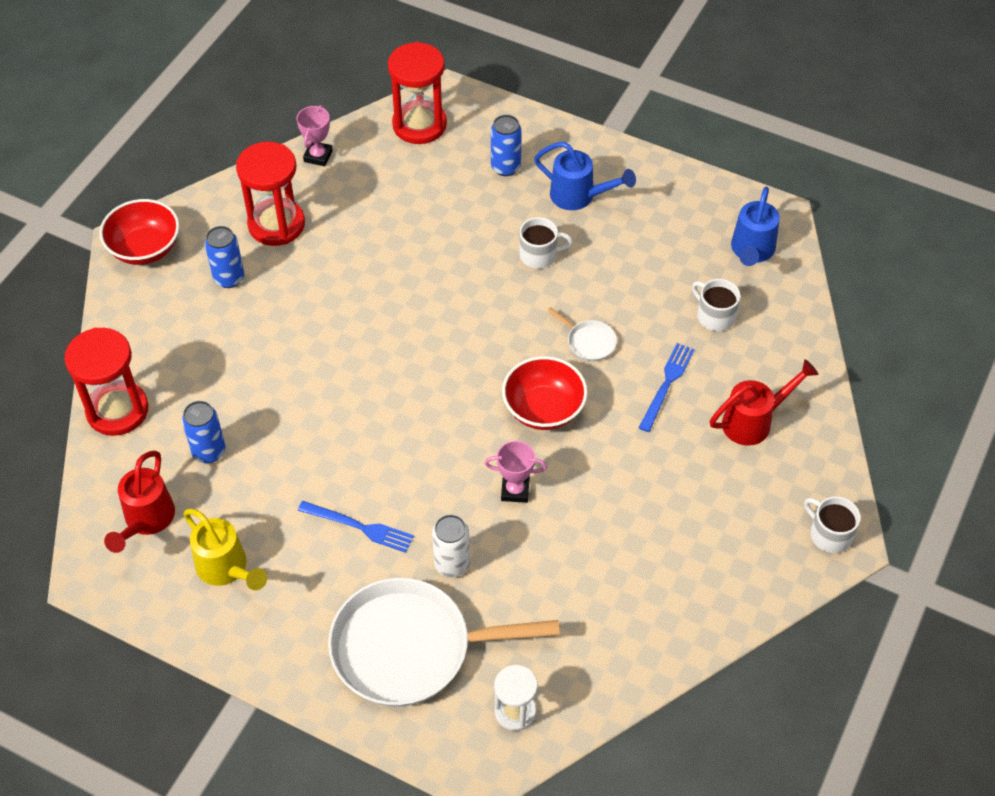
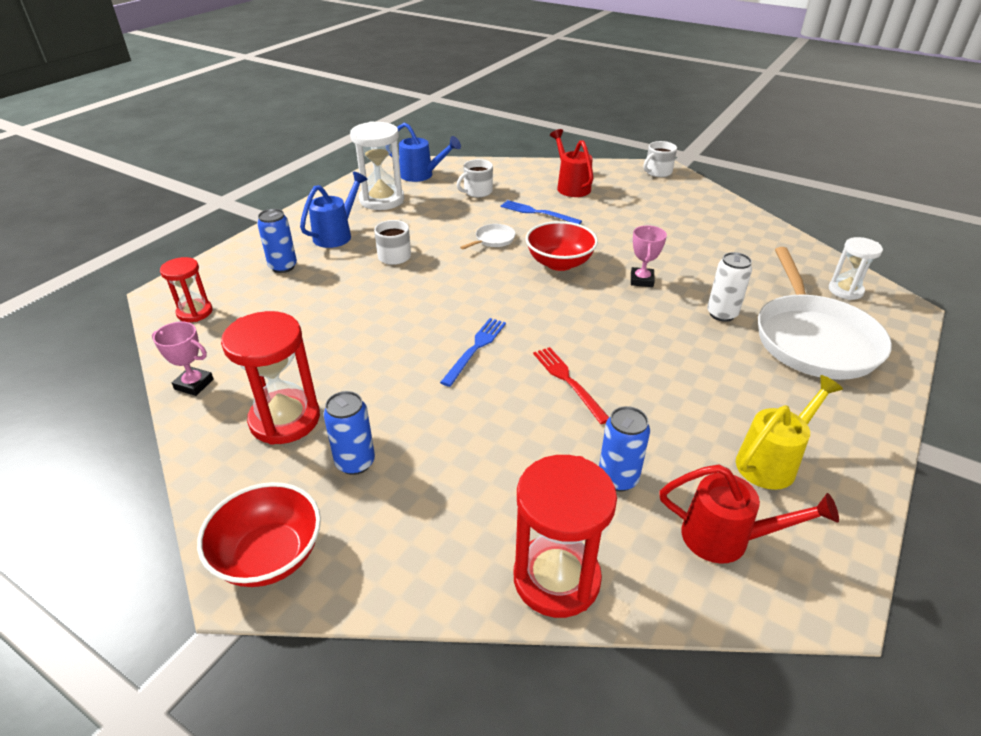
camera: 85 degrees left, 15 degrees down
(330, 418) = (568, 381): none -> red fork
(359, 527) = (696, 365): blue fork -> blue fork (475, 349)
(419, 125) = (195, 312): red hourglass -> red hourglass, size x0.60
(671, 222) = (382, 200): none -> white hourglass

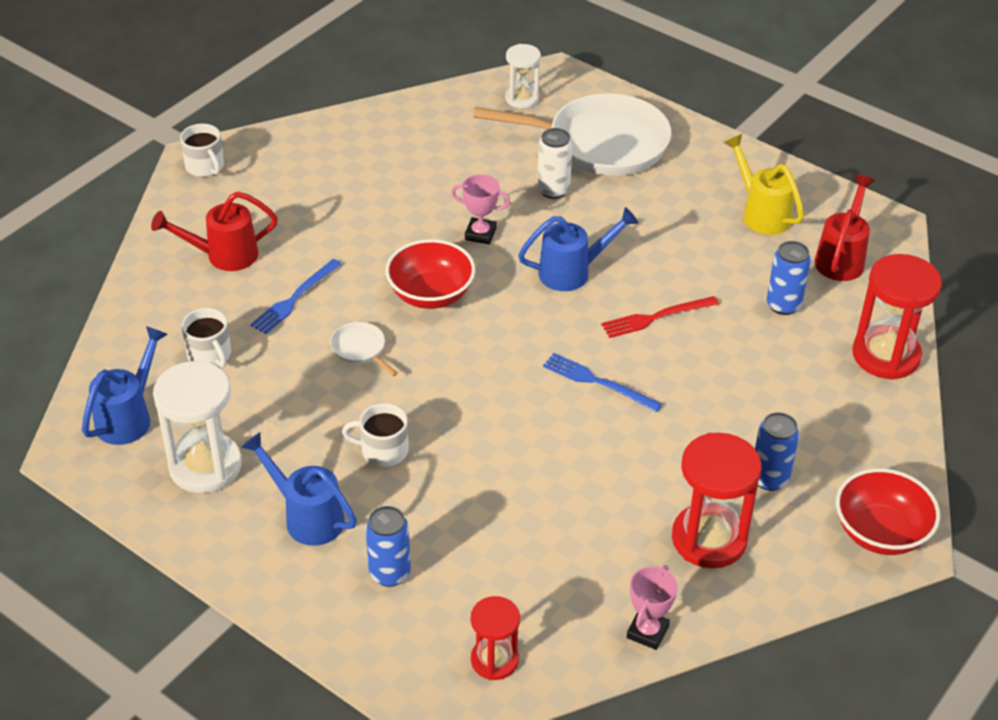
camera: 85 degrees left, 5 degrees up
(613, 329) = (572, 272): none -> blue watering can

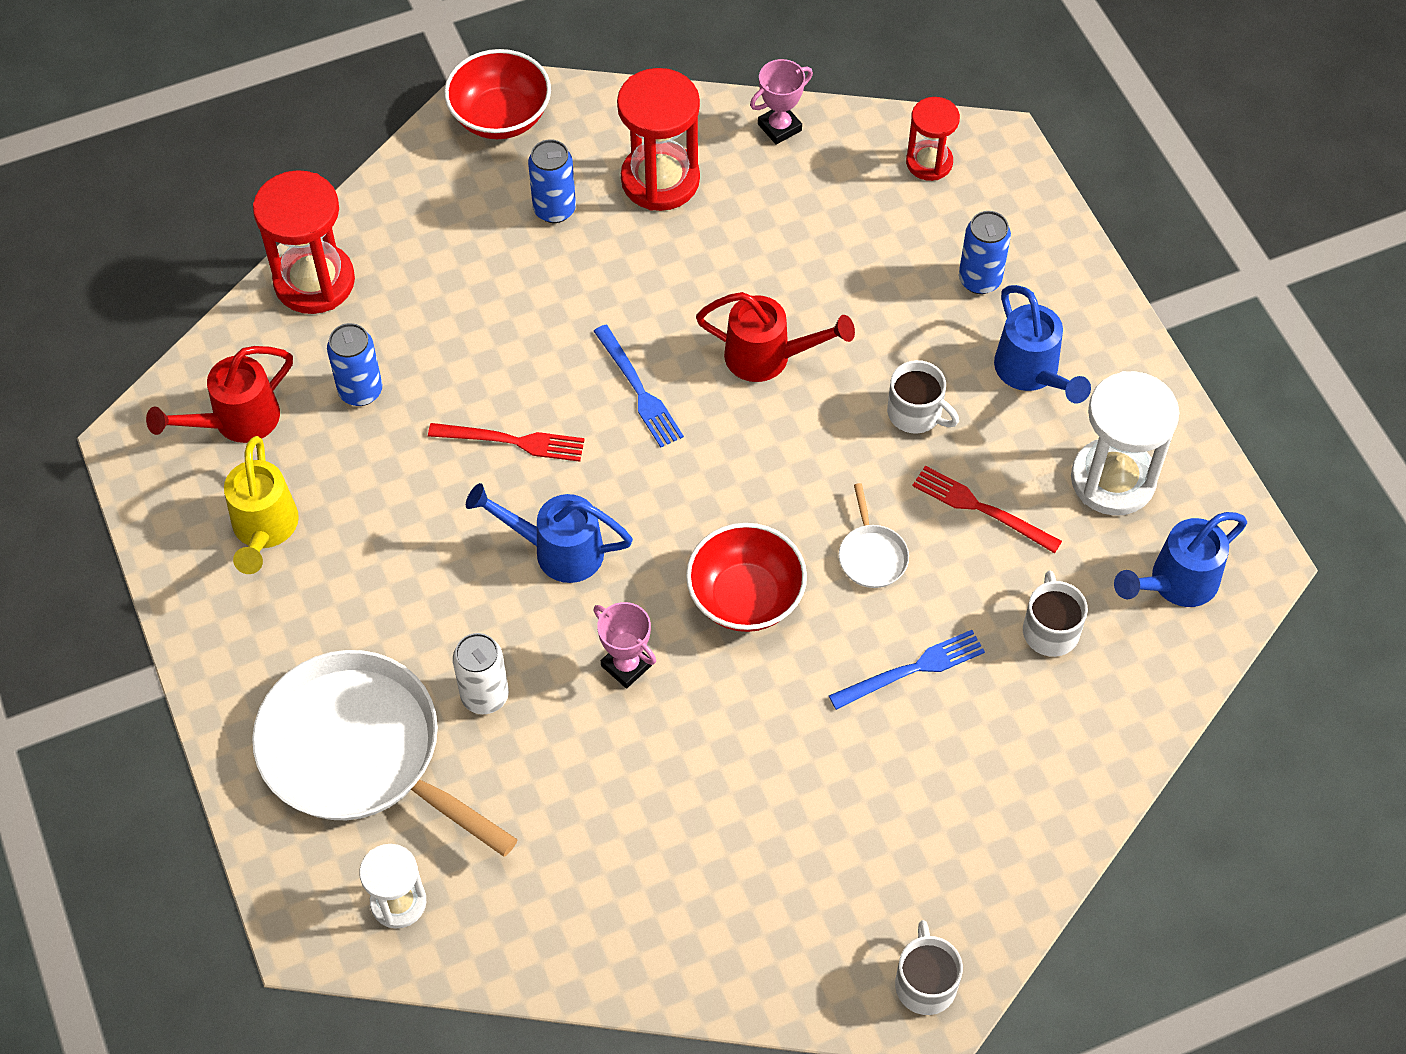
camera: 150 degrees left, 15 degrees up
(224, 256) = (970, 787): red watering can -> red watering can (768, 357)
(297, 407) = (981, 508): none -> red fork

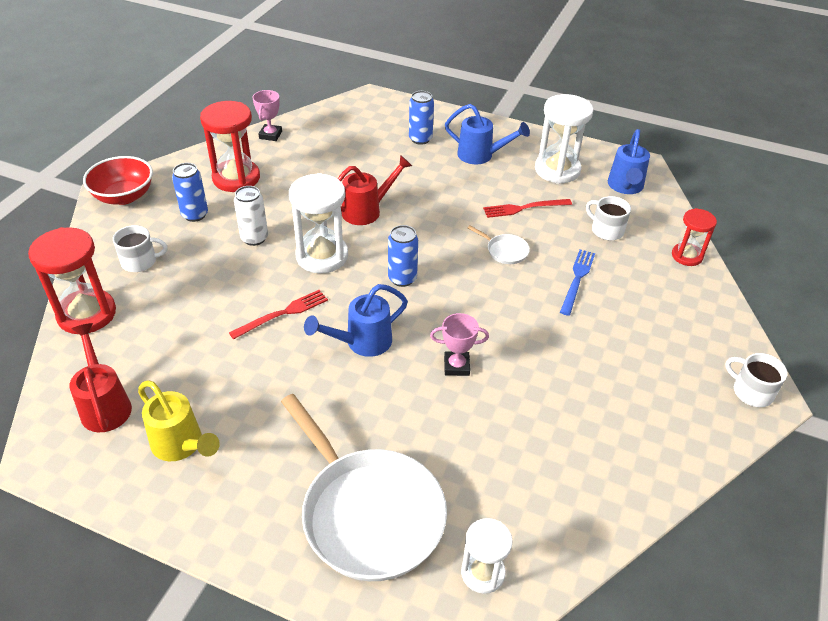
camera: 45 degrees left, 15 degrees down
(236, 421) = (105, 405): red watering can -> red watering can turned 150 degrees clockwise
(360, 391) = (170, 344): blue can -> blue can (402, 278)
(360, 752) = (368, 513): white pan -> white pan turned 120 degrees counterclockwise
(485, 696) = (403, 432): white can -> white can (254, 238)
(638, 390) = (322, 256): blue fork -> white hourglass
(745, 597) = (473, 301): red bowl -> none
(916, 413) = (455, 193): white mug -> white mug (140, 261)
(929, 162) = (350, 115): red hourglass -> red hourglass (687, 256)

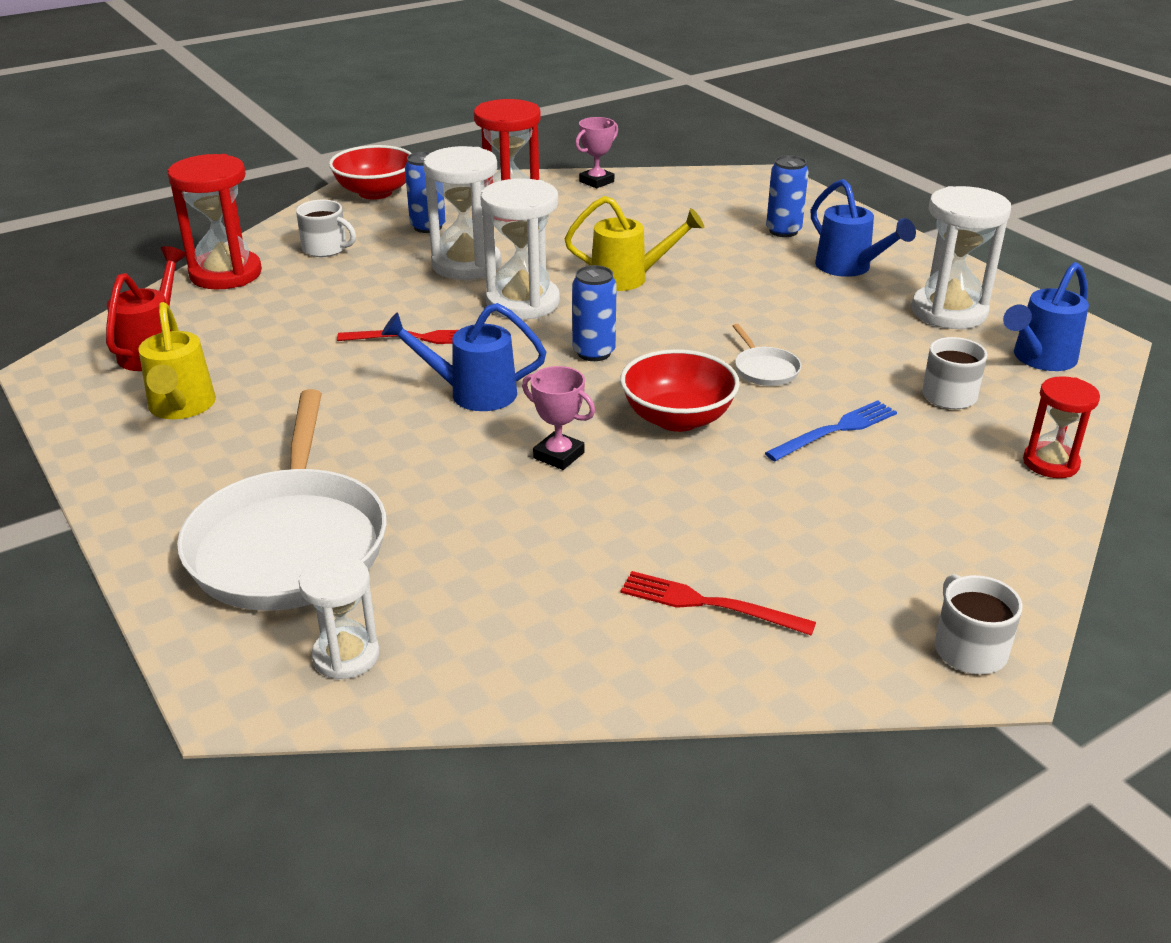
camera: 35 degrees right, 10 degrees down
(254, 238) = (466, 265): white can -> white hourglass
(367, 211) = (628, 278): red watering can -> yellow watering can
(493, 308) = (677, 418): none -> red bowl
(524, 208) = (847, 336): red fork -> red fork (709, 604)

